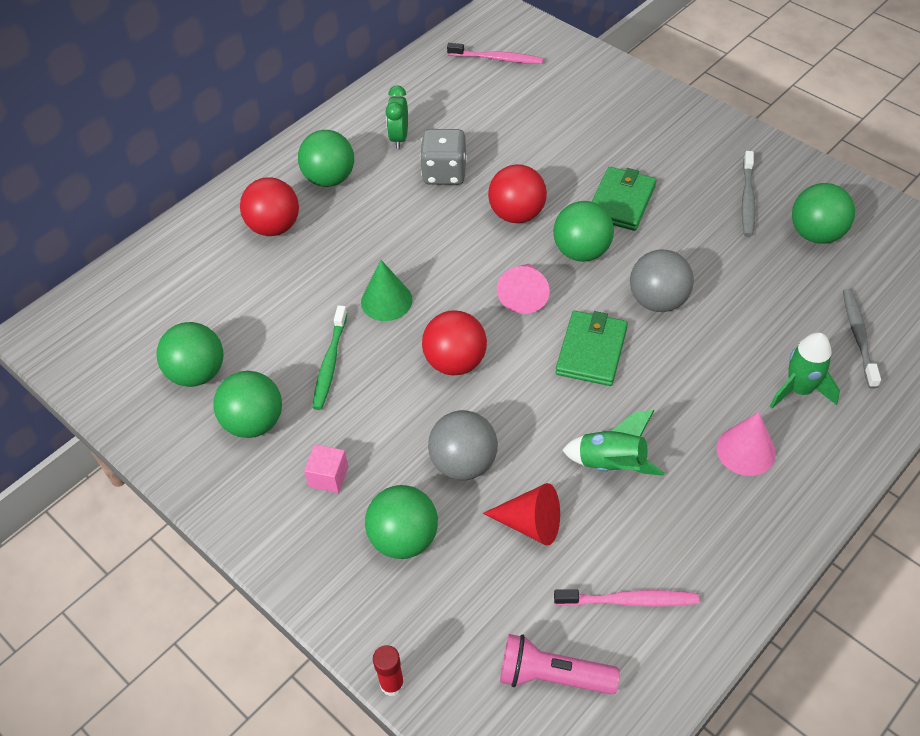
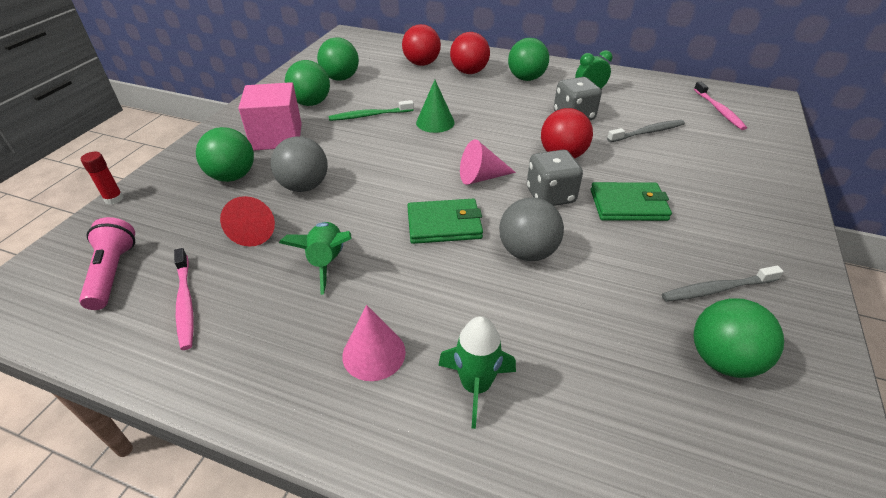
camera: 65 degrees right, 10 degrees down
(328, 477) = (277, 137): pink cube -> pink cube, size x2.10
(455, 362) = (396, 162): red ball -> red ball (421, 64)
(581, 251) = (550, 196): green ball -> grey dice
(858, 337) = (591, 434): grey toothbrush -> grey toothbrush (647, 132)

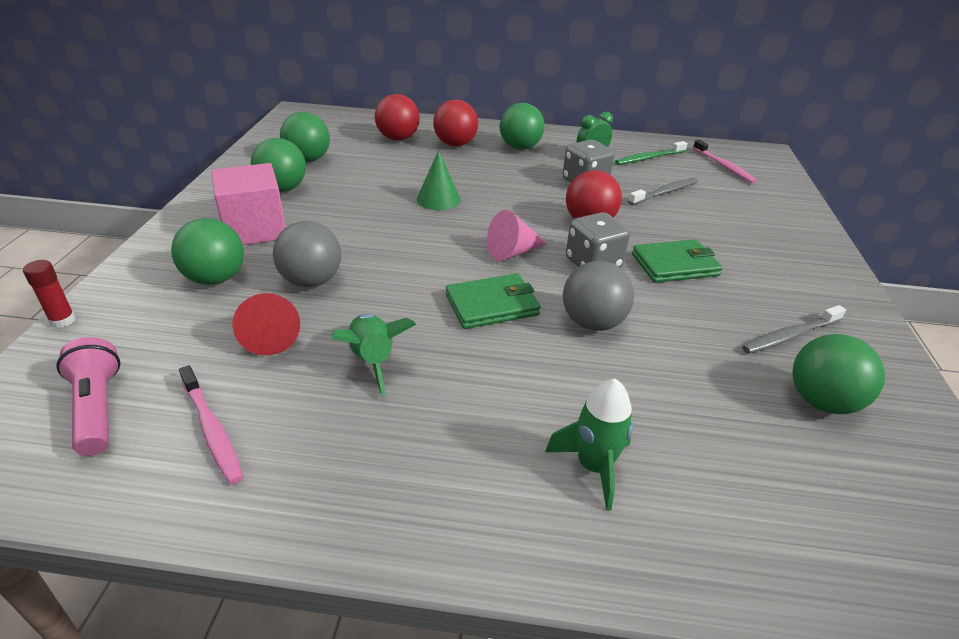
camera: 15 degrees left, 5 degrees down
(369, 115) = (359, 197): green toothbrush -> green toothbrush (649, 158)
(374, 353) = (468, 451): pink cone -> none

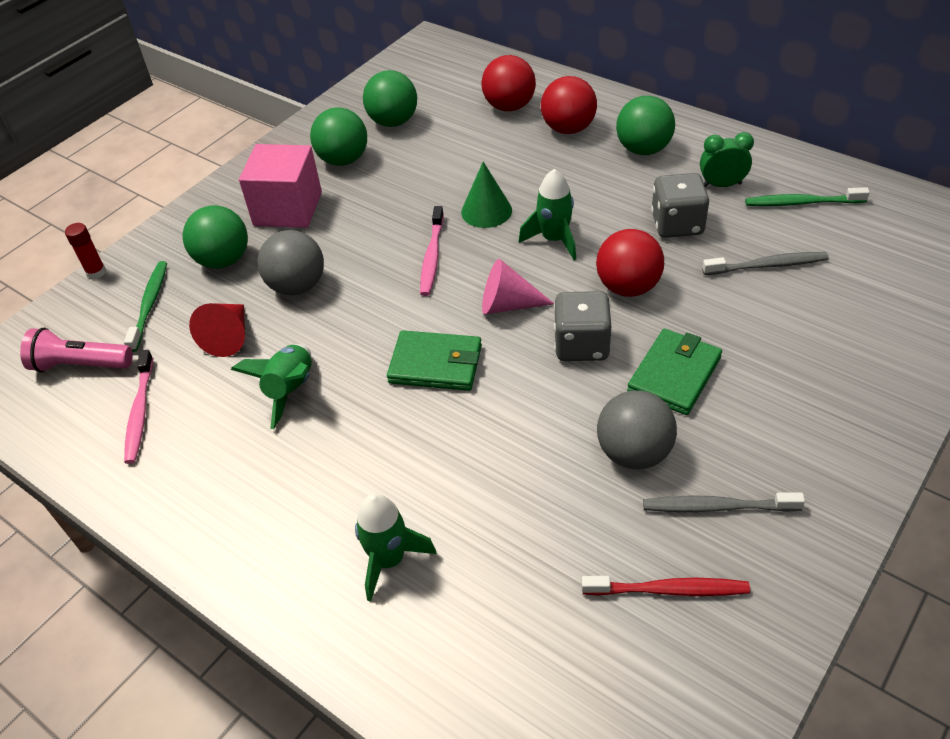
camera: 35 degrees right, 10 degrees up
(98, 408) = (80, 365): pink flashlight -> pink flashlight turned 90 degrees counterclockwise
(154, 332) = (149, 305): none -> green toothbrush
(508, 206) = (554, 240): none -> green rocket
(592, 323) = (515, 417): grey ball -> grey ball (634, 453)
(675, 265) = (674, 374): green wallet -> green wallet turned 75 degrees counterclockwise
(724, 166) = (900, 241): pink toothbrush -> pink toothbrush (432, 257)
(822, 401) = (668, 590): green ball -> red toothbrush

